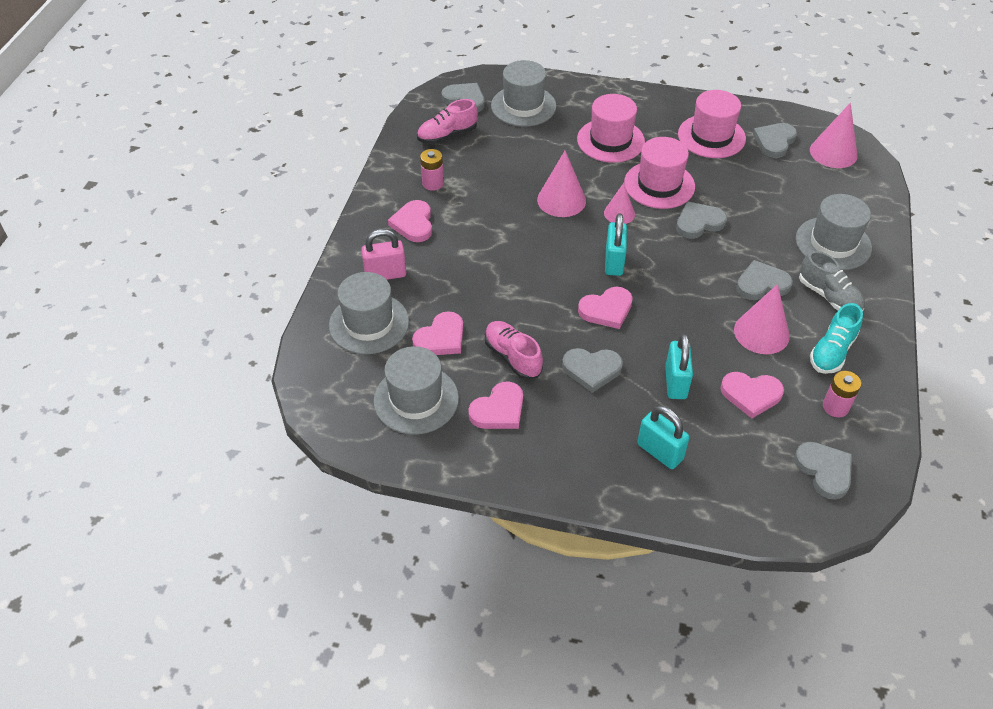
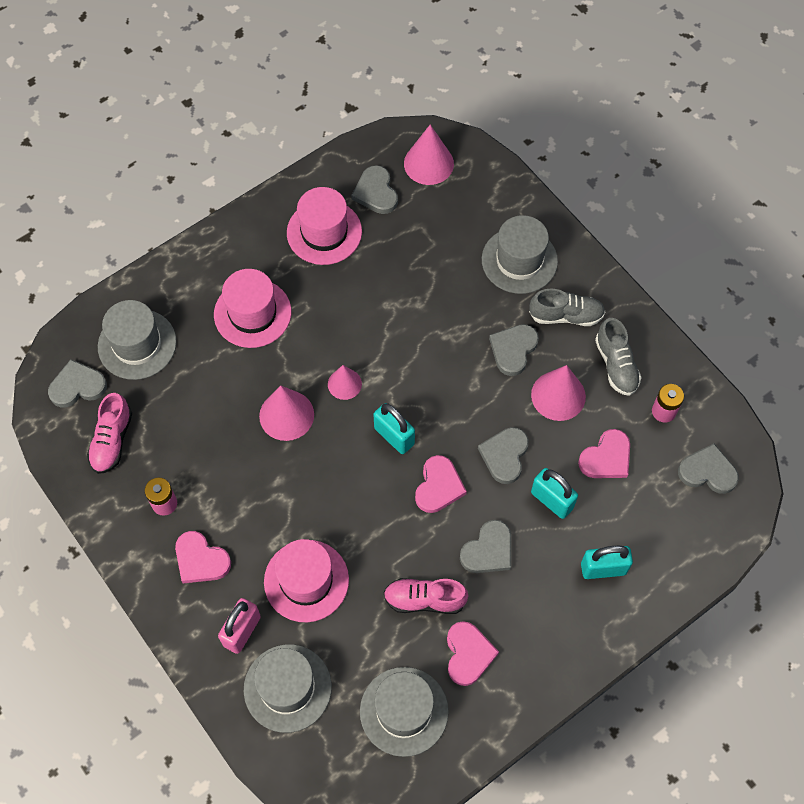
camera: 50 degrees left, 15 degrees up
(441, 338) = (356, 640): pink heart -> none
(659, 185) = (341, 324): pink hat -> pink hat (306, 580)
(698, 223) = (410, 334): grey heart -> grey heart (504, 455)
(832, 351) = (616, 365): turquoise shoe -> grey shoe

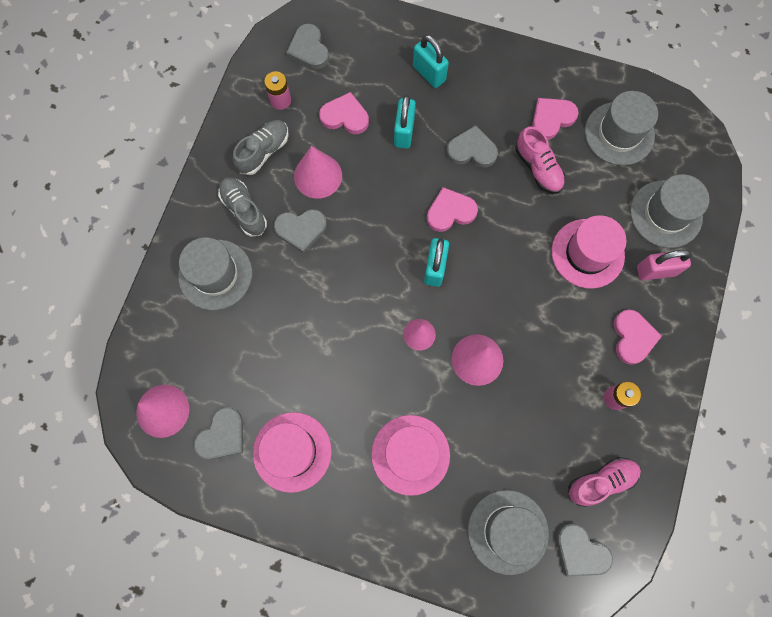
camera: 125 degrees left, 10 degrees up
(504, 455) = (393, 183): grey heart -> none

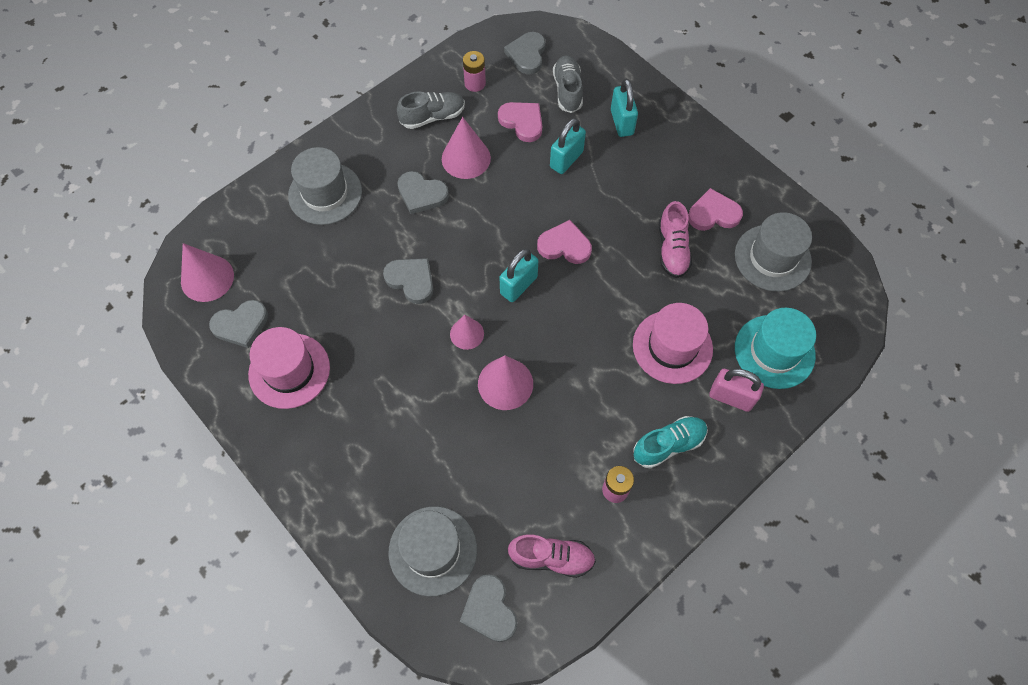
camera: 30 degrees right, 10 degrees down
(244, 210) = (384, 155): grey shoe -> grey shoe (567, 90)
(410, 454) = (389, 431): pink hat -> none
(472, 150) = (619, 204): grey heart -> grey heart (411, 280)
(632, 337) = (668, 445): pink heart -> turquoise shoe
(666, 214) = (774, 351): grey hat -> turquoise hat

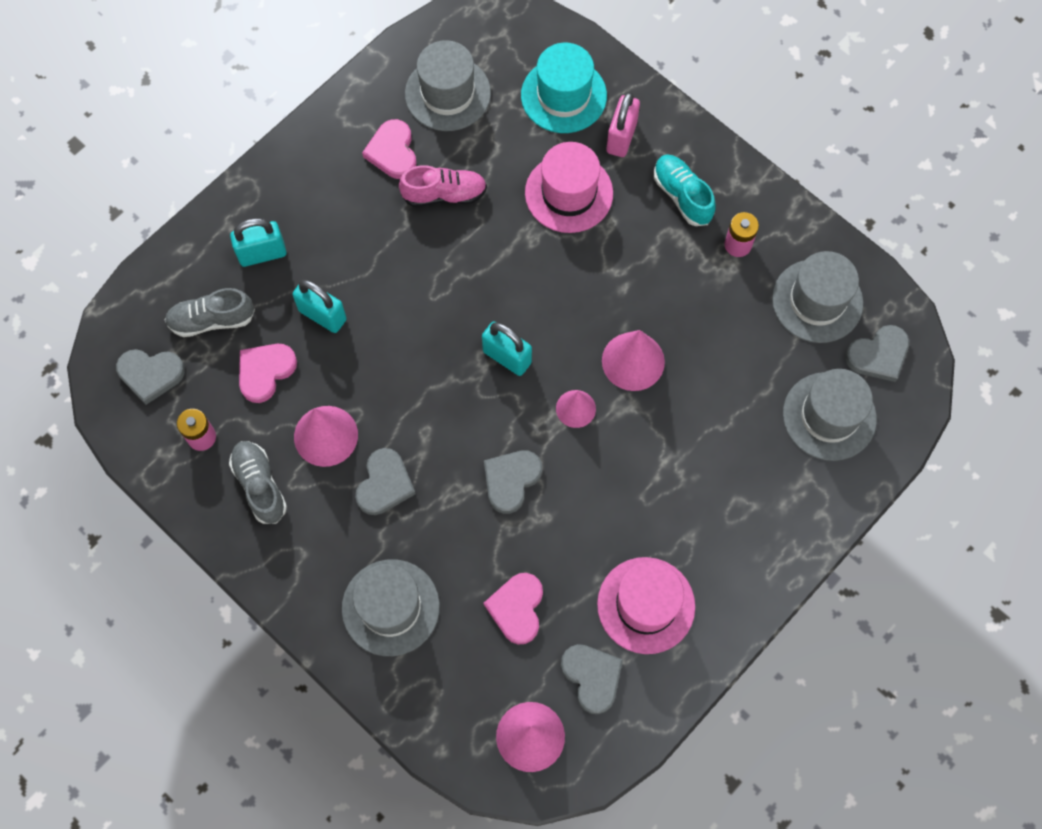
camera: 95 degrees left, 5 degrees up
(551, 558) = (817, 301): pink shoe -> grey hat
(564, 245) = (448, 310): pink heart -> pink heart (517, 608)

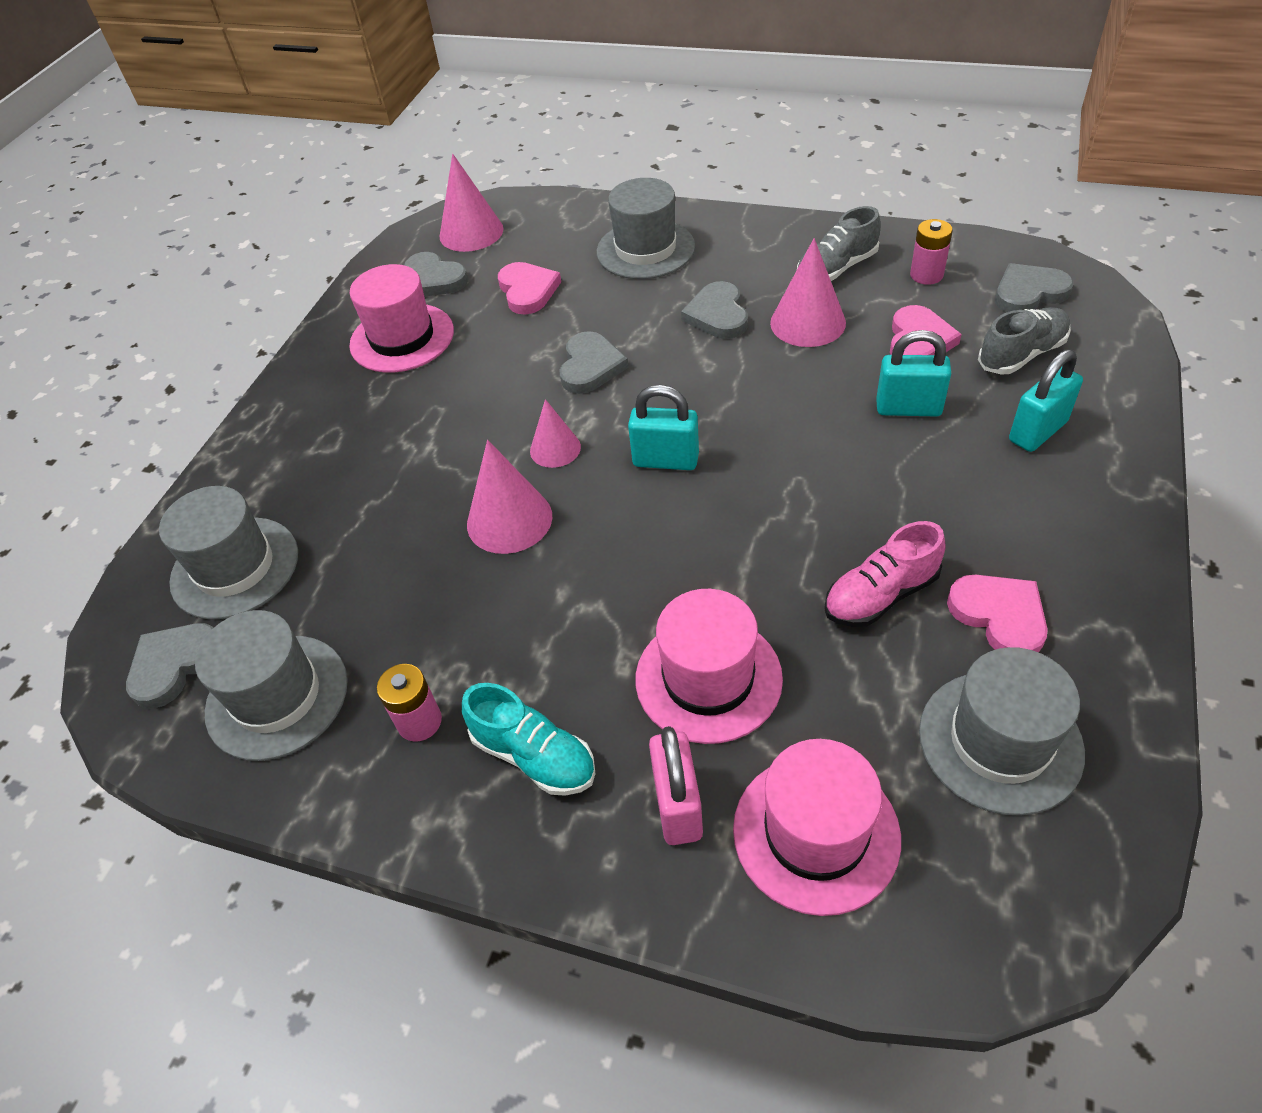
camera: 160 degrees right, 20 degrees down
(260, 485) = (836, 269): grey shoe -> grey shoe turned 105 degrees clockwise
(563, 95) = (816, 833): turquoise hat -> pink hat

